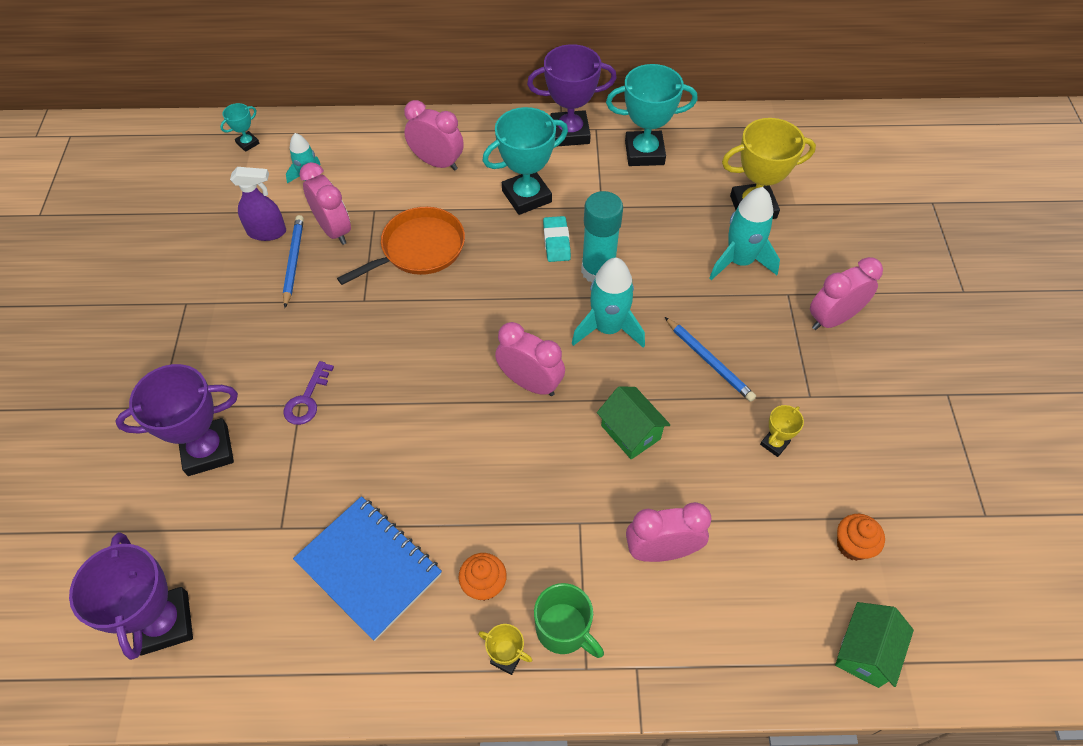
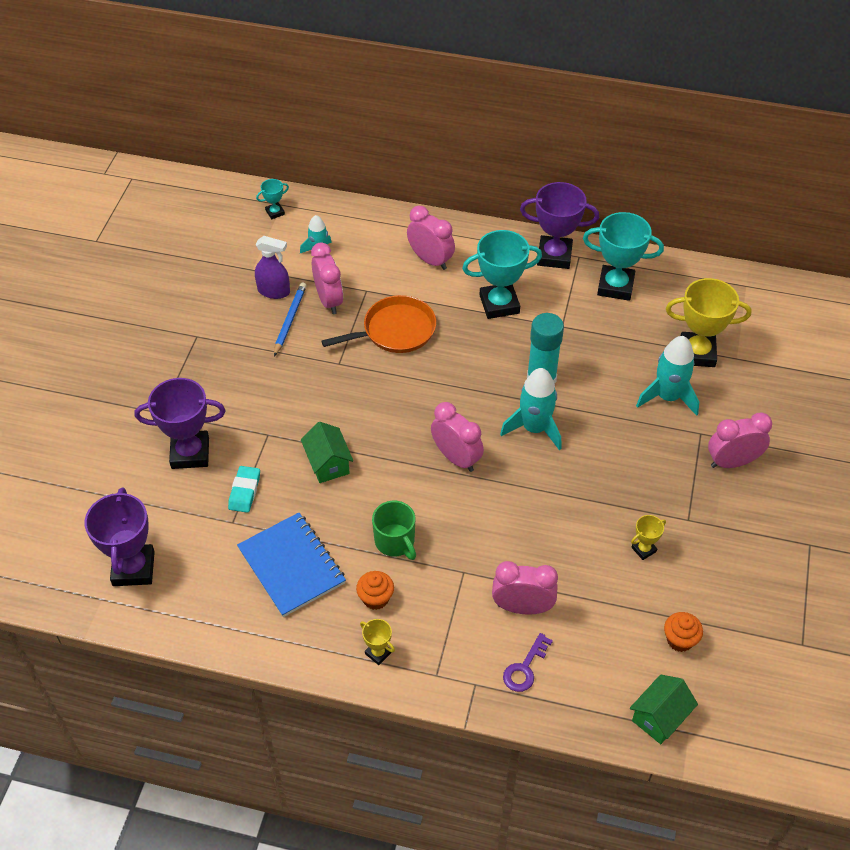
camera: 15 degrees right, 5 degrees down
(307, 399) = (274, 431): purple key -> purple key (525, 668)
(556, 242) = (513, 348): turquoise eraser -> turquoise eraser (244, 491)
(564, 629) = (428, 644): green mug -> green mug (395, 542)
(630, 432) = (527, 514): green house -> green house (328, 463)
(709, 361) = (611, 473): blue pencil -> none

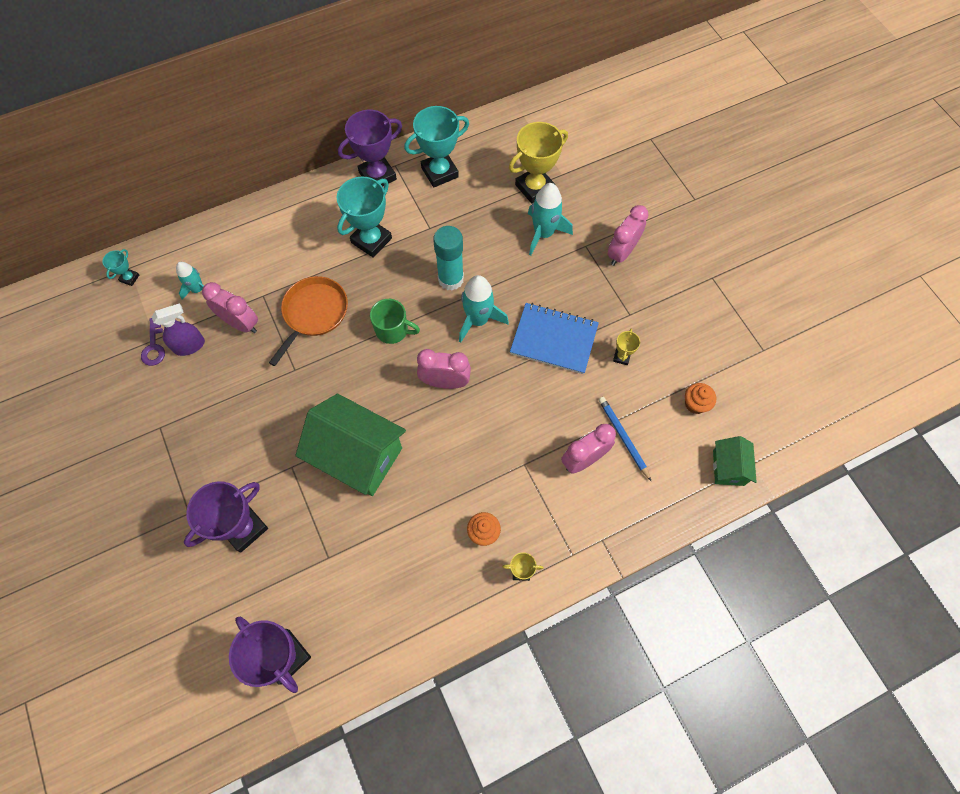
camera: 40 degrees left, 15 degrees up
(244, 491) = (315, 526): turquoise eraser -> none
(290, 320) = (224, 361): blue pencil -> blue pencil (623, 438)
(291, 566) = (403, 556): blue notebook -> blue notebook (554, 339)
(328, 463) = (358, 455): green house -> green house, size x1.97
(395, 542) = (459, 478): green mug -> green mug (393, 330)
(430, 260) = (290, 238): pink clock -> none
(525, 668) = (622, 502): purple key -> purple key (154, 346)

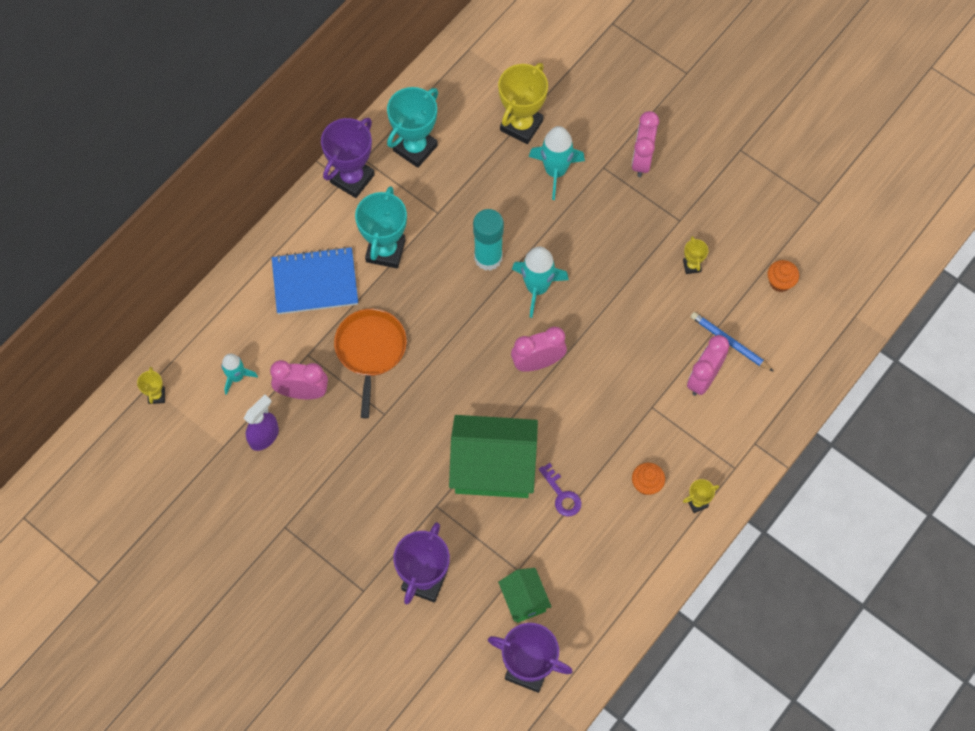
camera: 25 degrees left, 0 degrees up
(129, 278) = (156, 396): turquoise trophy -> yellow trophy
(154, 346) = (228, 453): purple key -> purple key (562, 495)
(393, 330) = (459, 334): green mug -> none
(554, 339) = (620, 276): blue notebook -> blue notebook (315, 282)
(728, 467) = (835, 329): green house -> green house (524, 600)

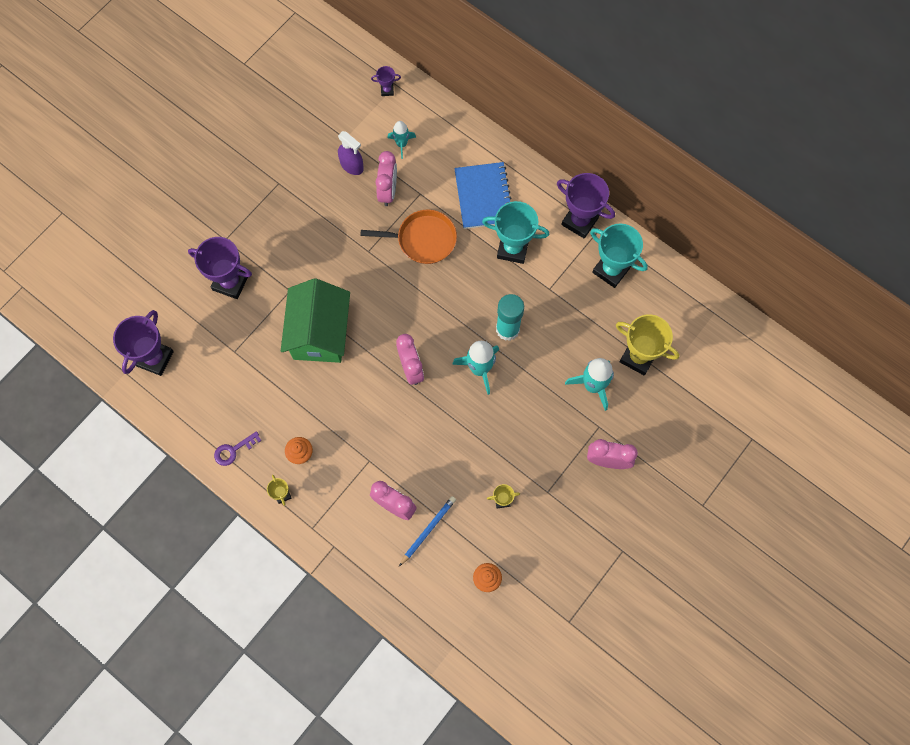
camera: 90 degrees right, 5 degrees up
(156, 396) = (387, 90): yellow trophy -> purple trophy
(524, 600) = (209, 356): green house -> none
(562, 495) = (294, 386): purple key -> purple key (233, 450)

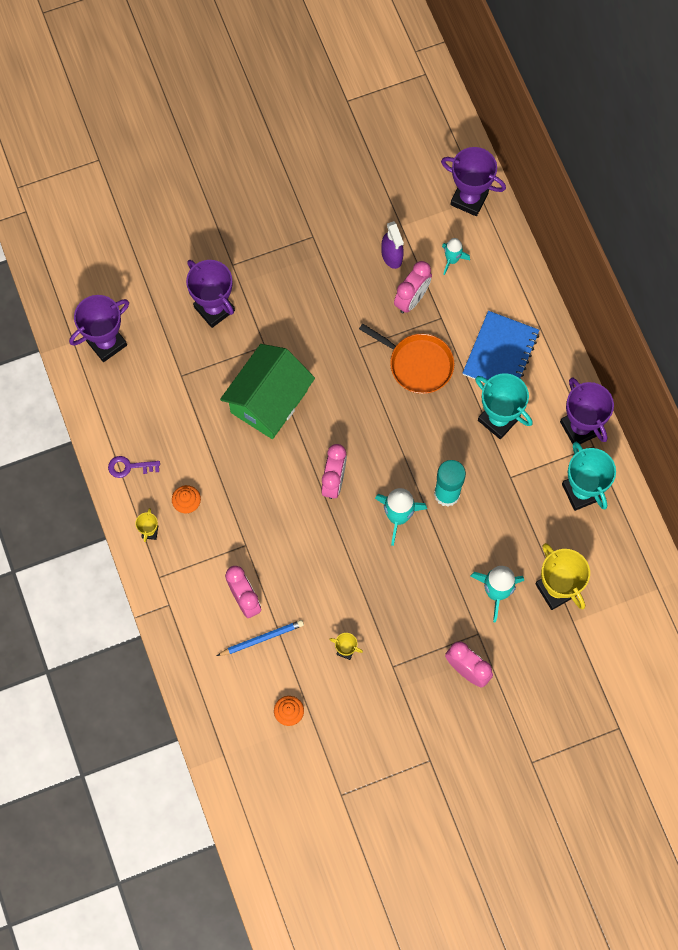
camera: 30 degrees right, 0 degrees up
(387, 90) = (469, 199): purple trophy -> purple trophy, size x2.12

